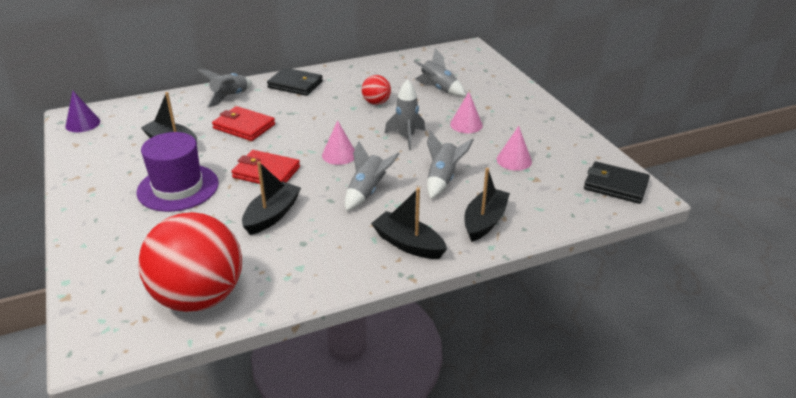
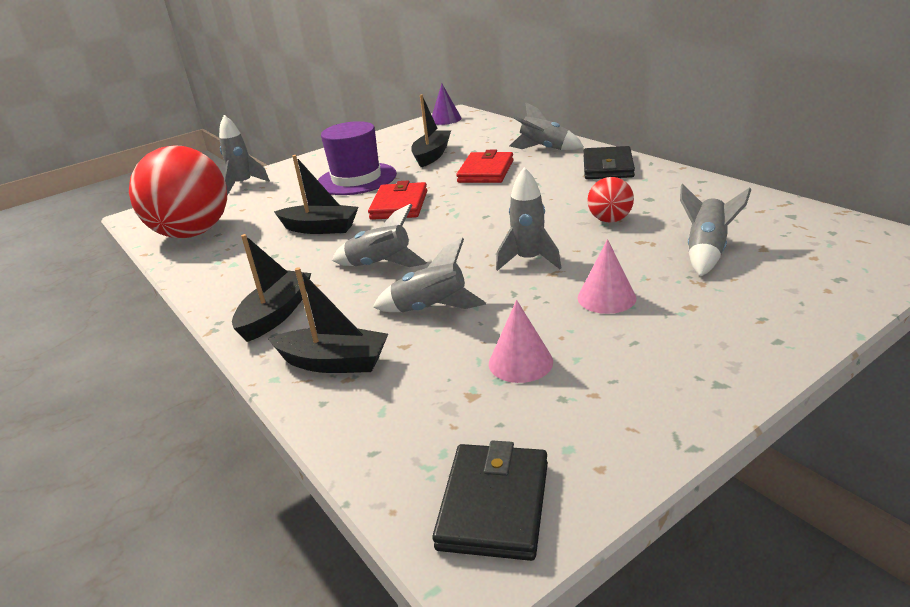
camera: 80 degrees right, 5 degrees down
(94, 261) = (243, 184): none -> grey rocket
(339, 155) = (456, 230): pink cone -> none

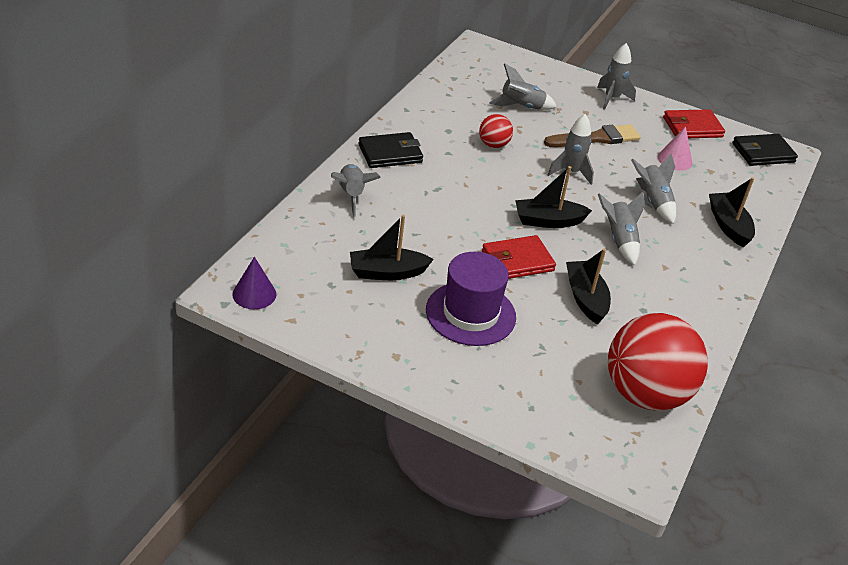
camera: 125 degrees left, 10 degrees up
(243, 184) = (522, 415): grey rocket -> grey rocket (611, 99)
(276, 314) = (710, 271): black boat -> black boat (548, 221)
(486, 171) = (421, 223): red wallet -> red wallet (692, 127)
(606, 298) = (596, 138): pink cone -> brown brush

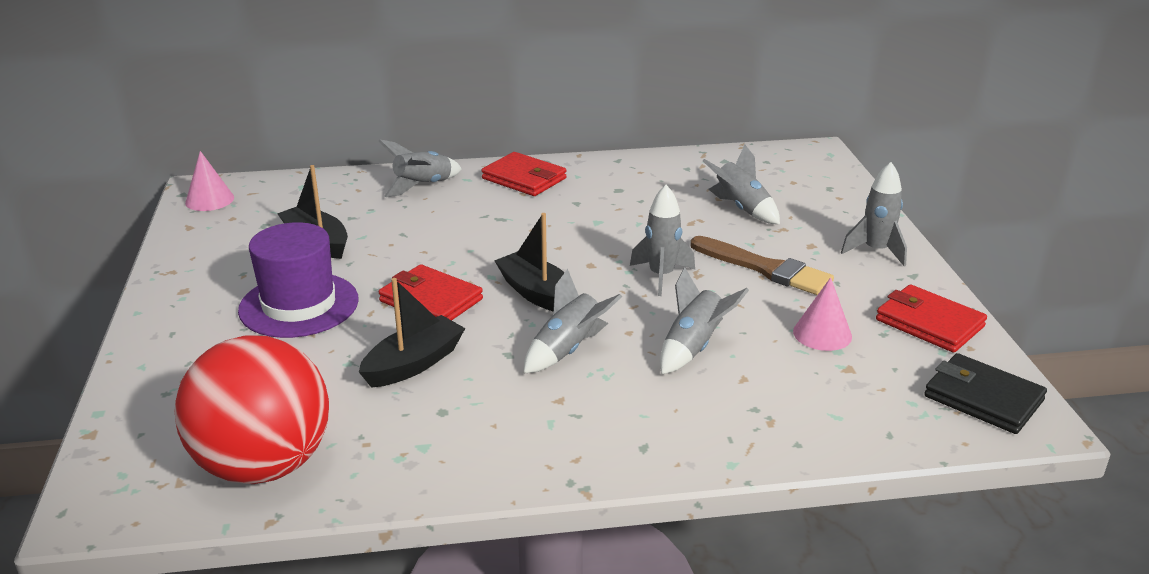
camera: 60 degrees right, 10 degrees down
(254, 294) = (209, 200): purple cone -> pink cone
(390, 153) = (524, 178): black wallet -> red wallet
(493, 145) = (635, 218): red ball -> none
(728, 226) = (736, 422): black boat -> none

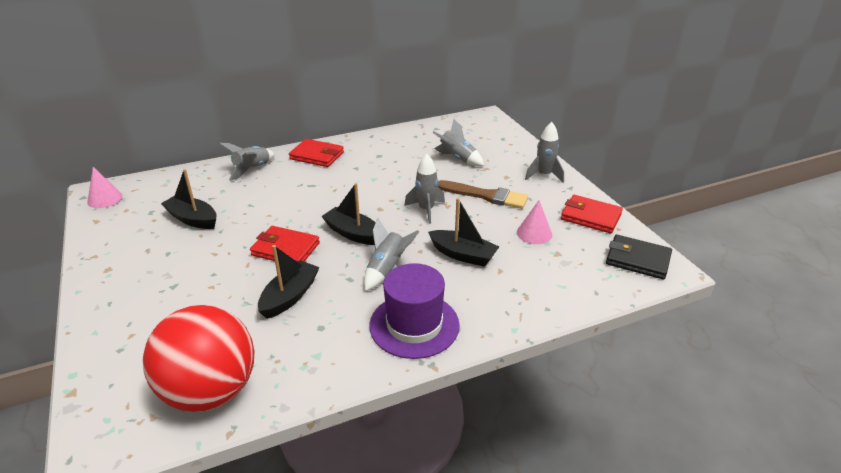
camera: 15 degrees left, 5 degrees up
(299, 305) = (195, 267): purple hat -> purple hat (414, 325)
(693, 347) = (463, 255): grey rocket -> black boat

